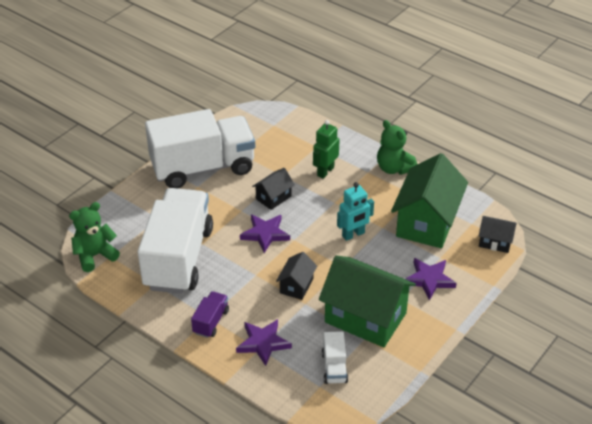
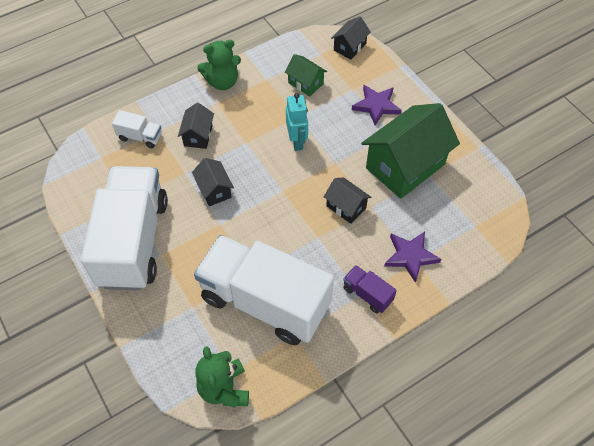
camera: 70 degrees left, 15 degrees up
(265, 234) = (264, 212): purple star -> none
(325, 171) = (198, 135): green robot -> black house
(334, 367) = (457, 208): white truck -> white truck (140, 137)
(426, 222) = (305, 83): green house -> green house, size x0.48

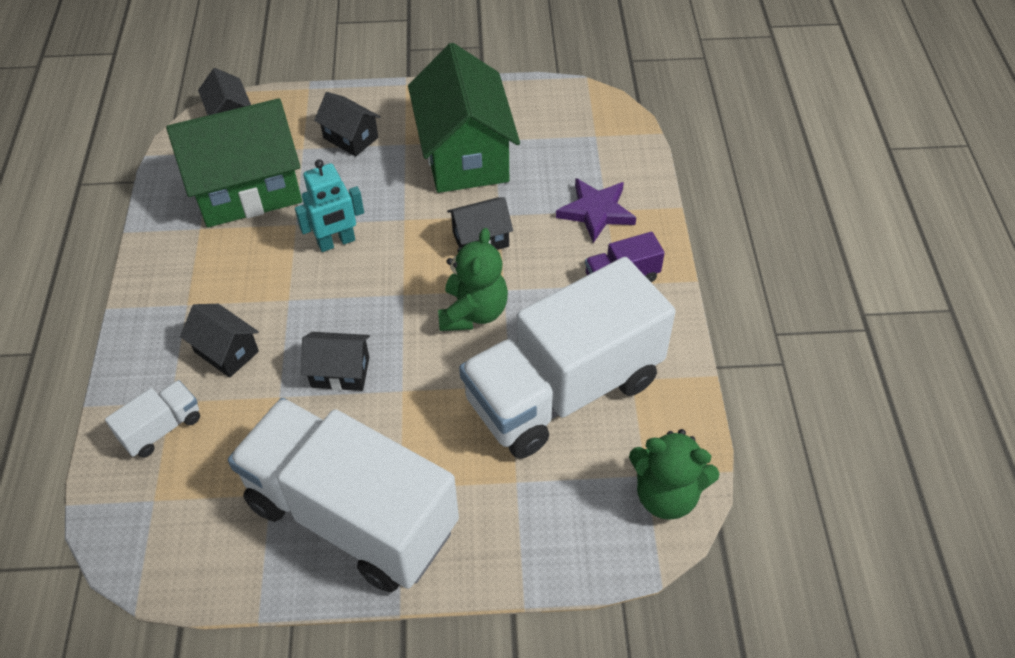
camera: 60 degrees left, 5 degrees down
(222, 82) = (155, 280): green teddy bear -> green teddy bear (473, 312)
(297, 141) = (336, 242): turquoise robot -> turquoise robot turned 135 degrees clockwise
(305, 83) = (247, 190): green house -> green house, size x2.08
(376, 106) = (350, 138): purple star -> black house

